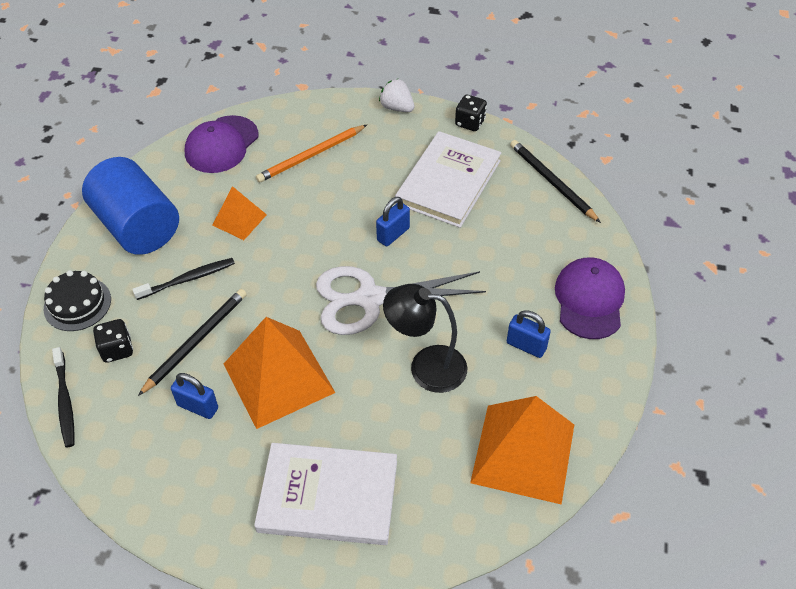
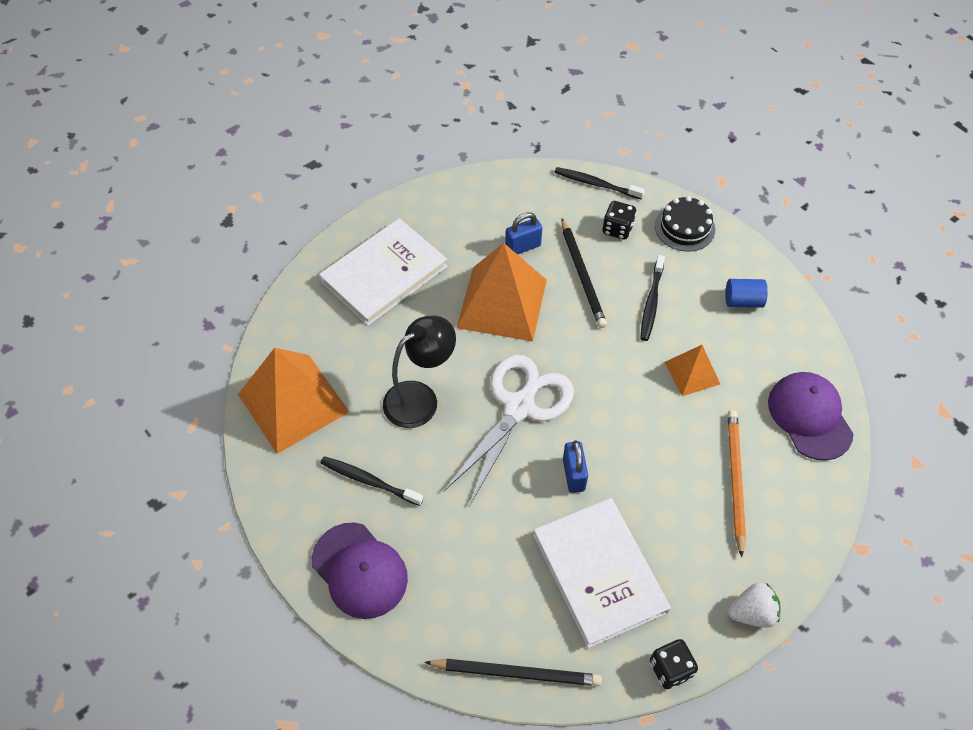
camera: 130 degrees right, 5 degrees up
(138, 226) = (743, 301): blue cylinder -> blue cylinder, size x0.43
(526, 346) = (368, 480): blue padlock -> black toothbrush

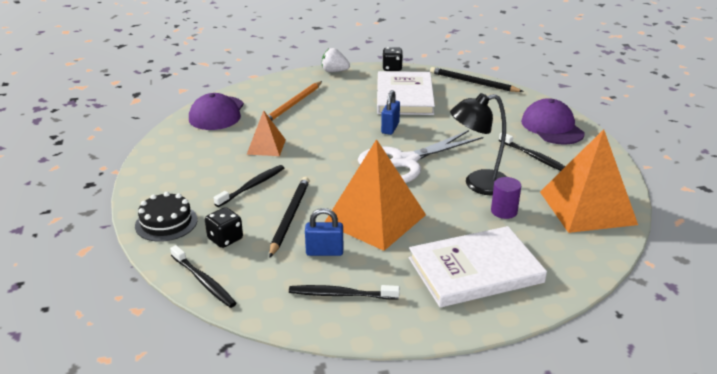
camera: 155 degrees left, 25 degrees down
(380, 363) = (504, 211): none -> purple cylinder
(483, 210) = (340, 294): none -> black toothbrush
(743, 301) = (183, 168): blue cylinder -> none

